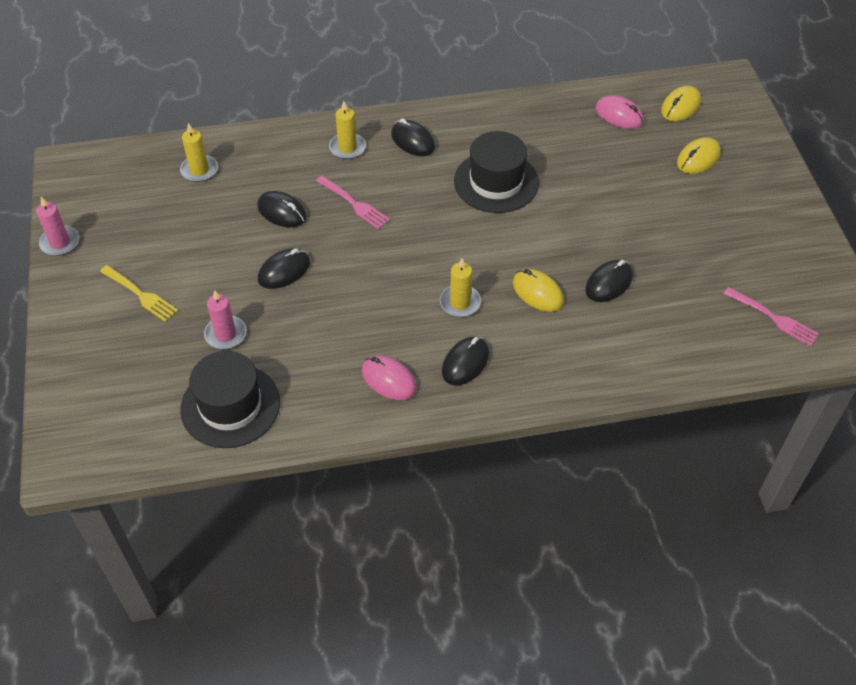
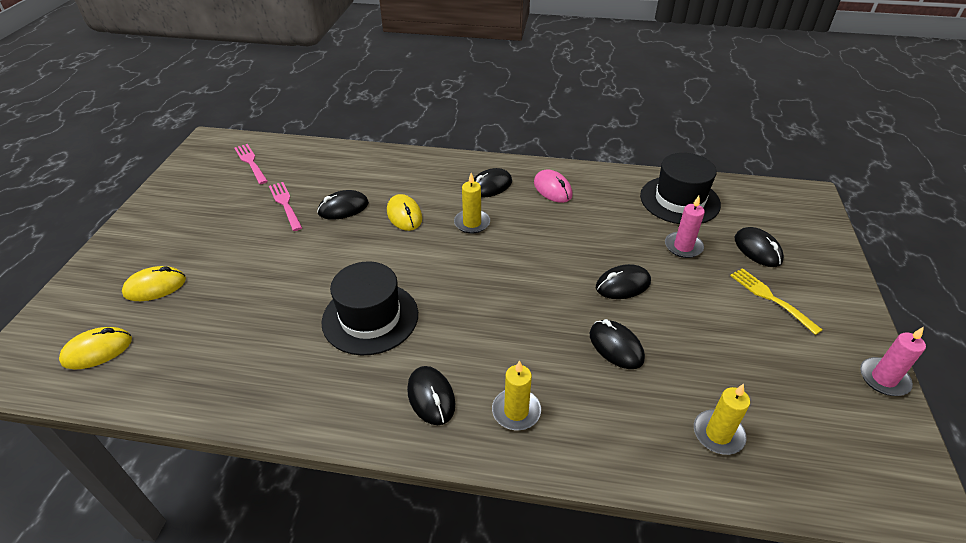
camera: 160 degrees left, 10 degrees down
(144, 352) = (757, 250): none -> black mouse
(353, 203) = (533, 335): pink fork -> pink fork (285, 204)
(619, 115) = (173, 360): pink mouse -> none

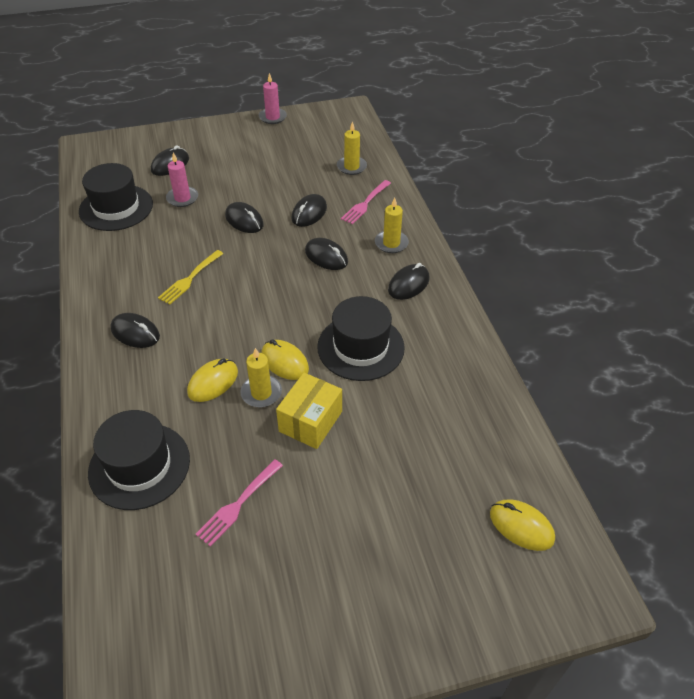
camera: 115 degrees left, 5 degrees up
(155, 287) = (427, 542): yellow mouse -> yellow mouse (285, 362)
(251, 163) = (161, 609): pink fork -> pink fork (365, 203)
(318, 258) = (310, 421): none -> yellow box
(343, 208) = (222, 441): black mouse -> black mouse (326, 257)
(358, 170) = (139, 465): none -> black hat
(472, 223) = (204, 326): yellow candle -> yellow candle (261, 393)
(552, 189) = (125, 287): pink mouse -> none
(771, 298) = (223, 156): yellow fork -> yellow fork (190, 278)

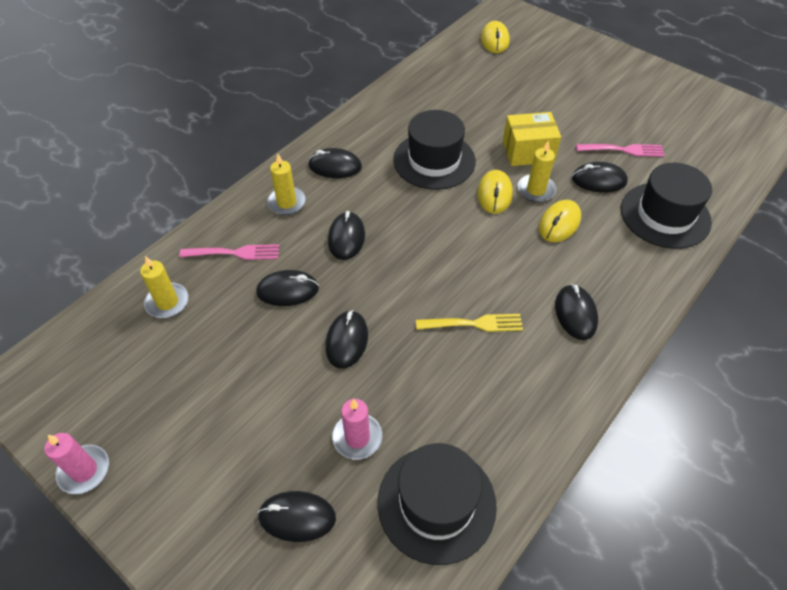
camera: 125 degrees left, 5 degrees up
(213, 382) = (559, 223): yellow mouse -> yellow mouse turned 60 degrees counterclockwise
(225, 448) = (599, 180): none -> black mouse

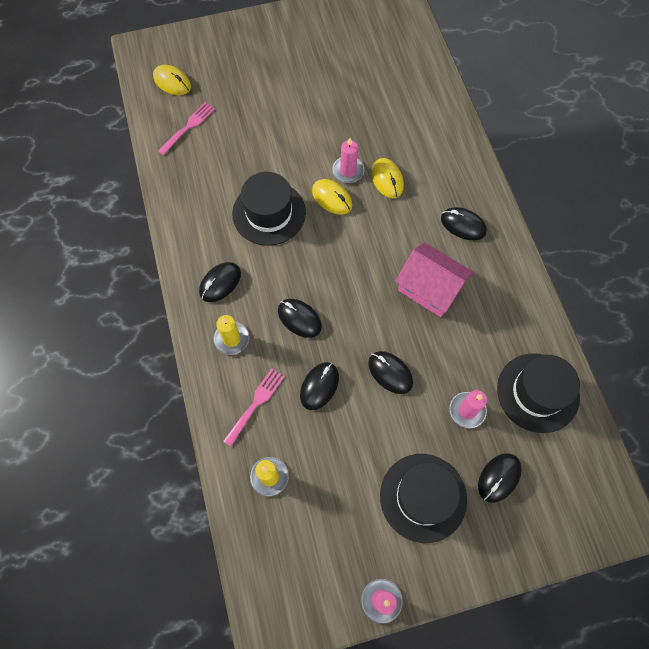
camera: 55 degrees left, 15 degrees up
(473, 324) = (430, 288): yellow fork -> pink house
(528, 151) = (309, 149): yellow box -> none
(536, 190) = (348, 171): yellow candle -> pink candle
(599, 180) = (369, 128): black mouse -> none
(623, 150) = (353, 93): pink fork -> pink fork (188, 127)
(665, 215) = (426, 116): black hat -> black hat (423, 497)

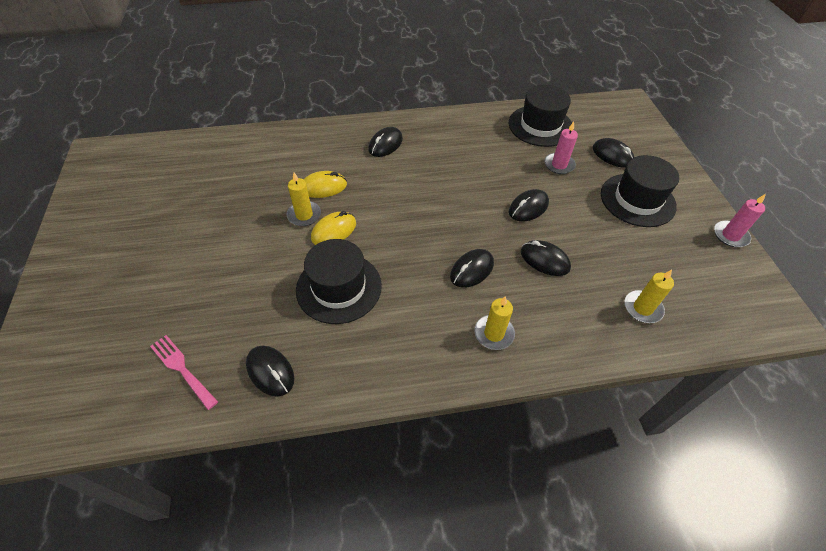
camera: 85 degrees left, 15 degrees down
(172, 82) = (94, 388): yellow mouse -> none
(220, 283) = (422, 342): black mouse -> black mouse (270, 371)
(255, 404) = (568, 315): pink fork -> none
(348, 171) = (304, 215): pink candle -> yellow candle
(430, 288) = (445, 172): pink house -> none

